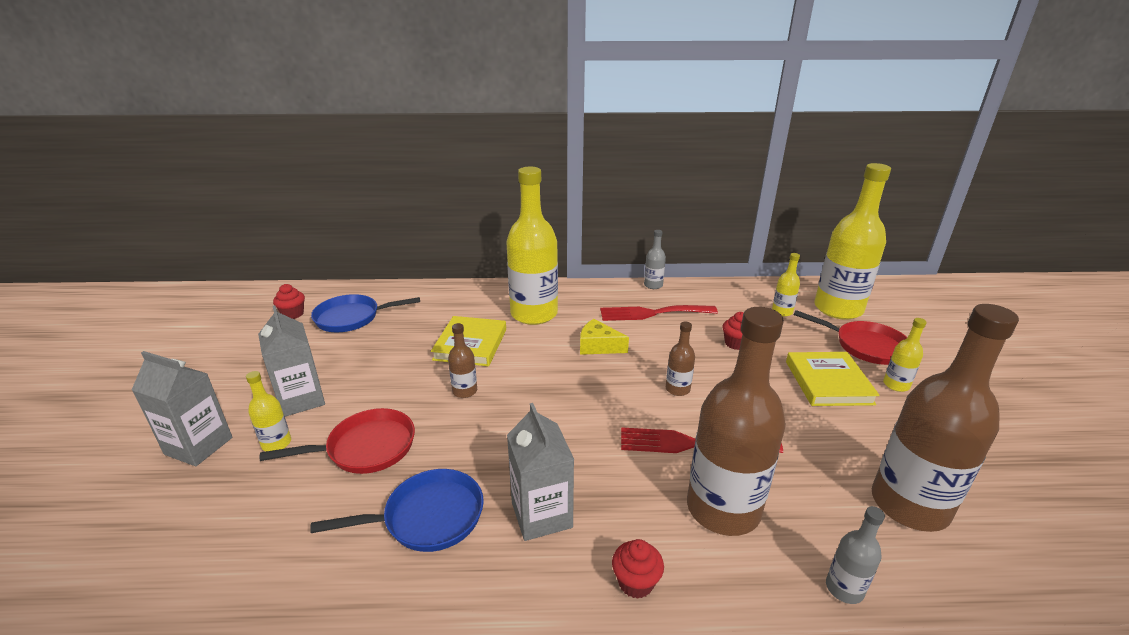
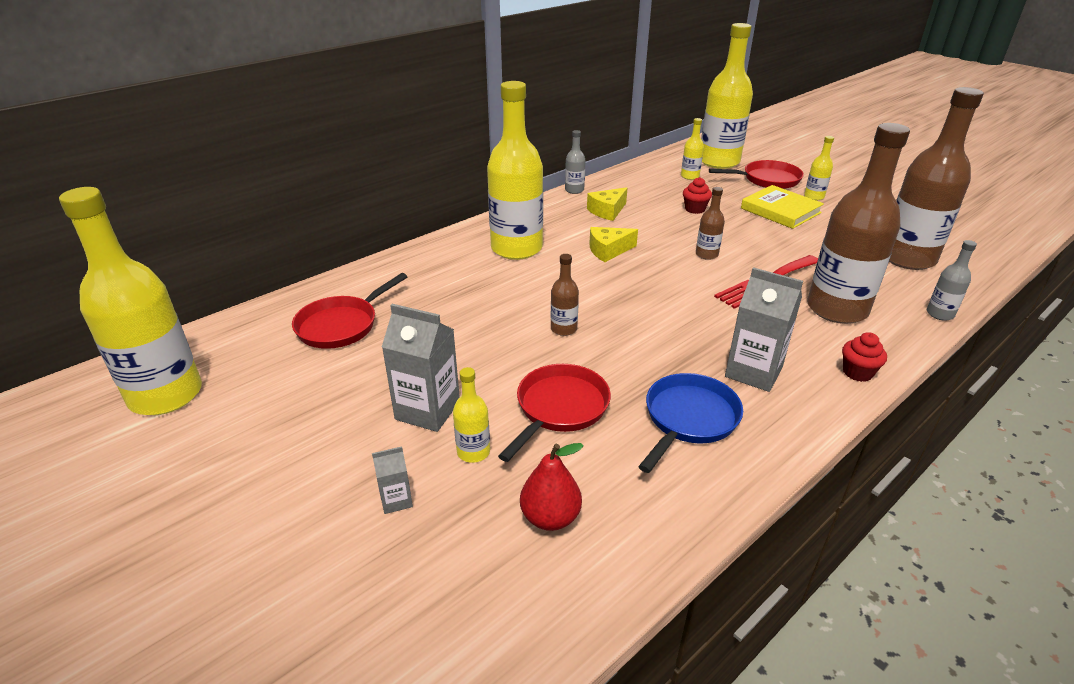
camera: 40 degrees left, 5 degrees up
(199, 446) = (396, 500): grey carton -> grey carton, size x0.50
(222, 317) = (166, 395): none -> yellow bottle
(236, 520) = (550, 517): none -> red pear
(293, 314) = (261, 352): red cupcake -> none
(352, 318) = (341, 325): blue pan -> red pan
(470, 344) = (505, 294): yellow book -> none
(652, 313) = (607, 211): red fork -> yellow cheese

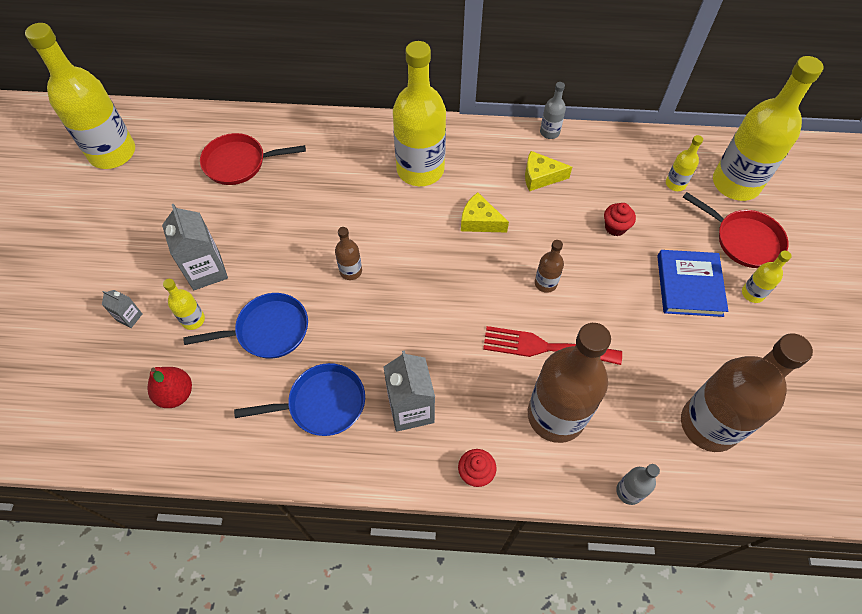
camera: 45 degrees right, 25 degrees up
(559, 408) = (268, 330): red pan -> blue pan
(780, 210) = (689, 285): yellow book -> blue book

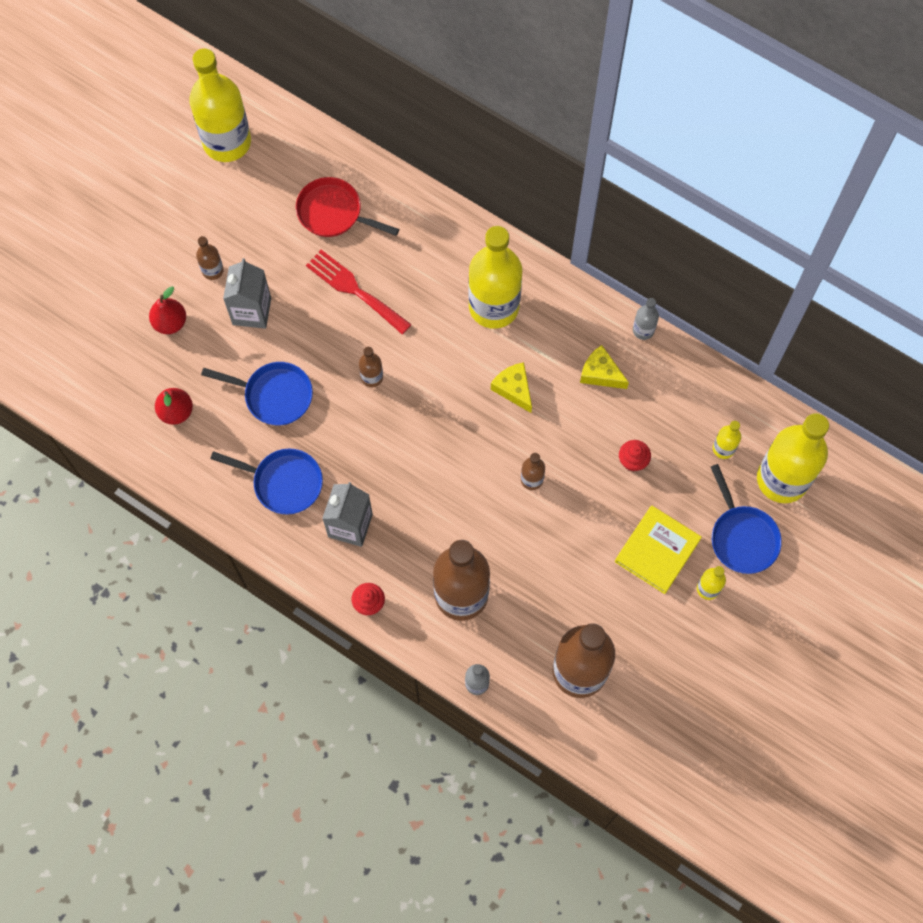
camera: 30 degrees right, 10 degrees up
(129, 317) = (170, 322): grey carton -> red pear
(150, 255) = (212, 270): none -> brown bottle
(193, 320) = (219, 353): yellow bottle -> none
(544, 347) = (491, 535): red fork -> red fork (354, 290)
(689, 285) = (657, 550): blue book -> yellow book
(744, 240) = (742, 537): red pan -> blue pan

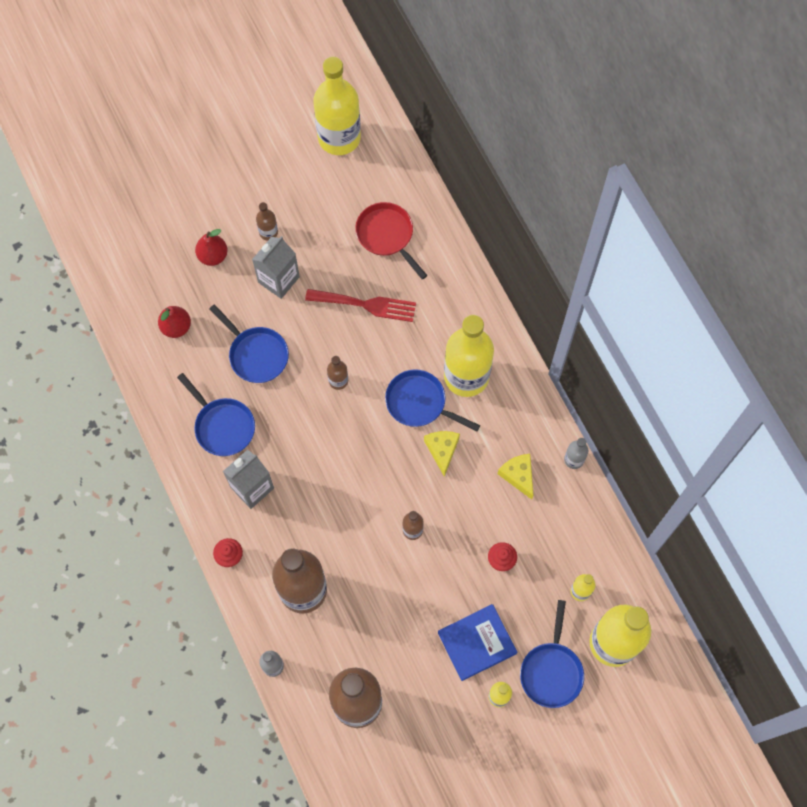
camera: 30 degrees right, 0 degrees up
(354, 290) = (366, 305): red fork -> red fork turned 120 degrees clockwise
(464, 356) = (419, 403): none -> blue pan
(657, 550) = (476, 643): yellow book -> blue book

